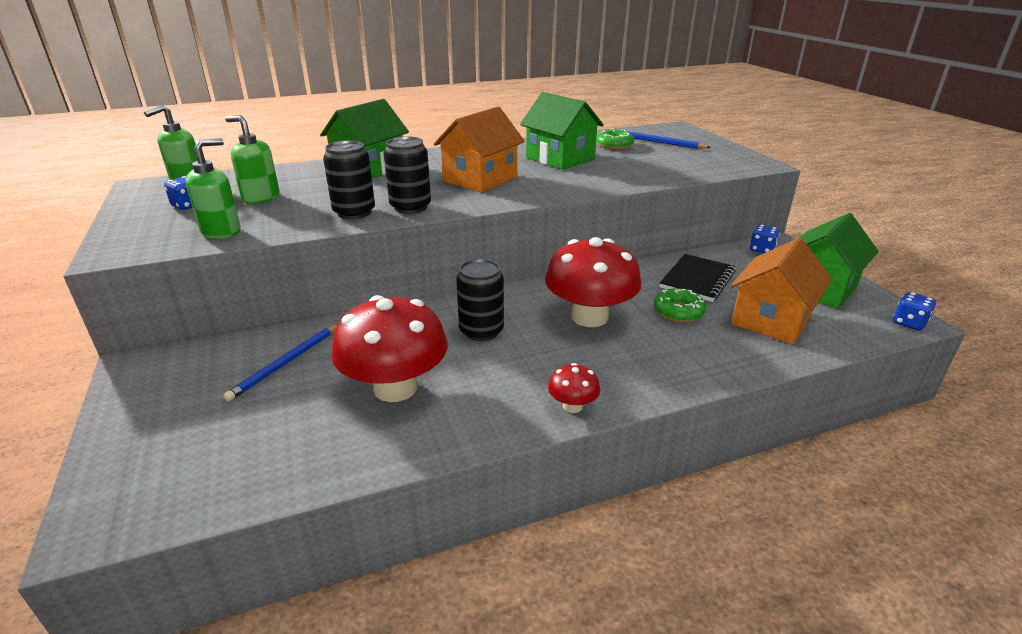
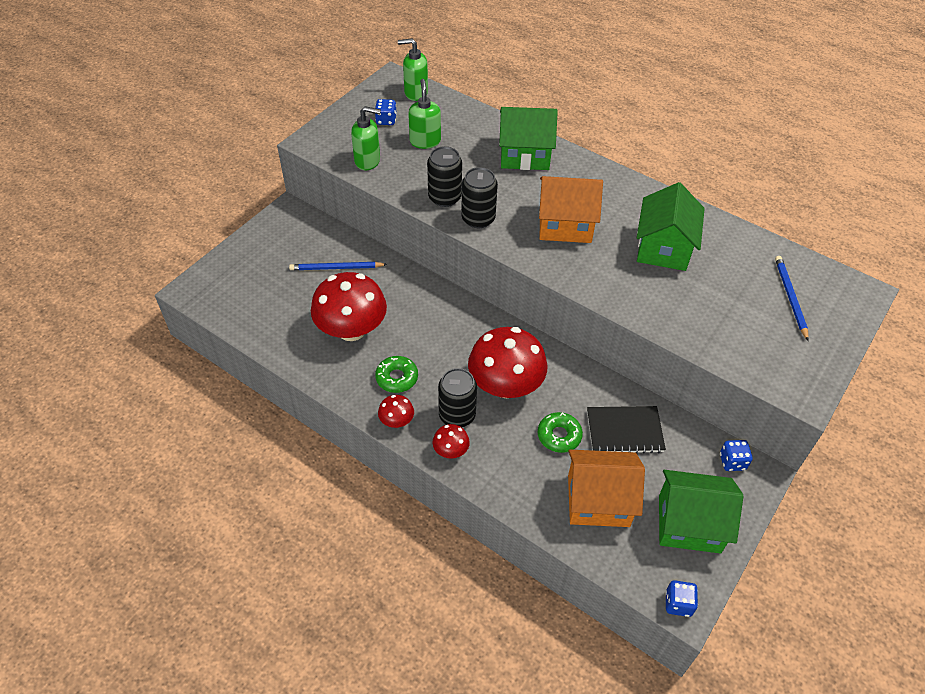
camera: 55 degrees right, 20 degrees up
(481, 331) = (439, 336): black can -> black can (457, 415)
(614, 145) = (742, 267): green donut -> green donut (397, 378)
(648, 382) = (451, 450): none -> red mushroom

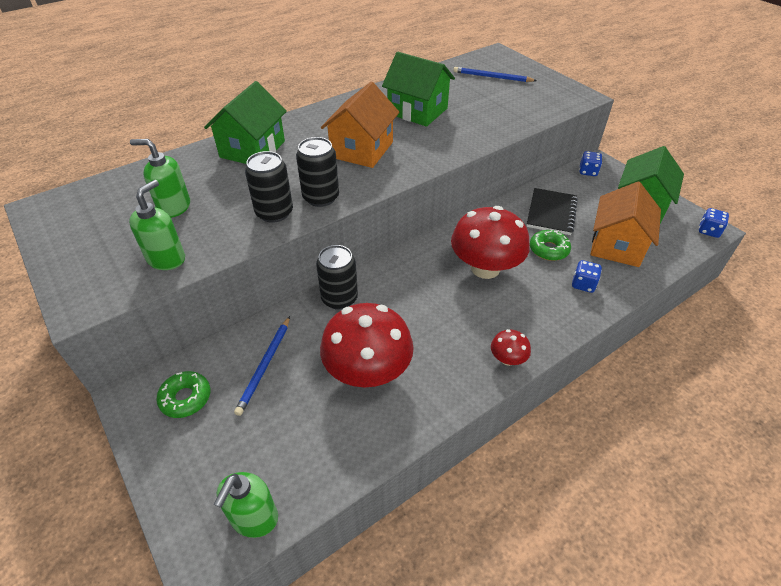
camera: 70 degrees left, 5 degrees down
(386, 120) = (109, 229): blue dice -> blue dice (583, 284)
(397, 378) = (451, 346): green donut -> green donut (185, 398)
(415, 93) = (85, 197): green soap dispenser -> green soap dispenser (254, 518)
(451, 450) = (552, 325): red mushroom -> none
(457, 415) = (511, 310): black can -> black can (339, 298)

